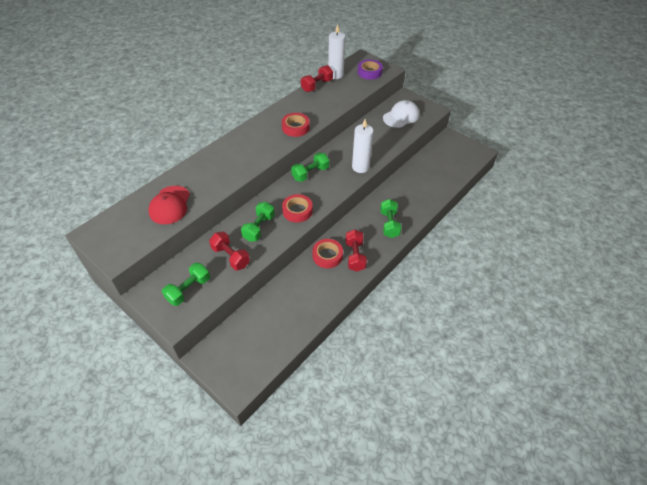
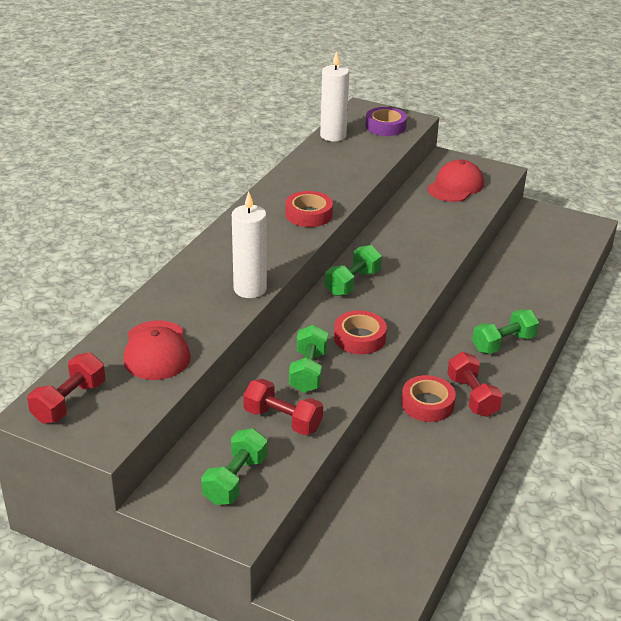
camera: 15 degrees left, 15 degrees down
(317, 85) = (311, 153): red dumbbell -> red dumbbell (69, 402)
(360, 167) = (429, 263): white candle -> white candle (250, 289)
(389, 224) = (503, 343): green dumbbell -> green dumbbell turned 75 degrees clockwise
(401, 116) = (455, 186): white cap -> red cap

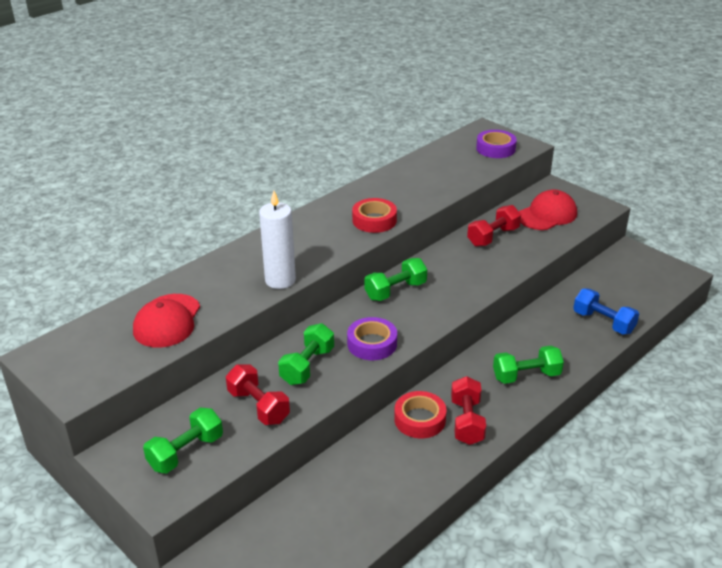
camera: 20 degrees right, 0 degrees up
(69, 402) = (70, 352): red dumbbell -> red dumbbell (493, 237)
(333, 136) = (441, 151): white candle -> none
(359, 338) = (372, 344): red tape -> purple tape
(546, 281) = (603, 322): none -> blue dumbbell

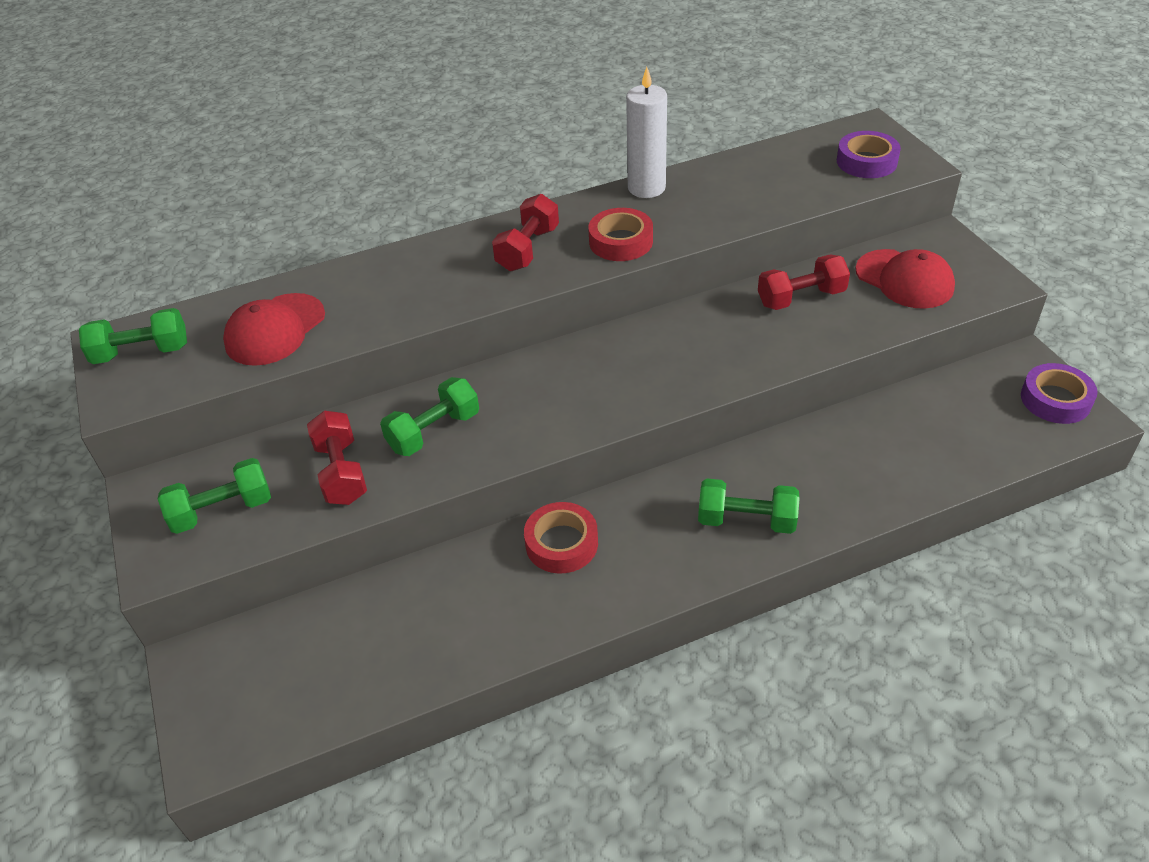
camera: 25 degrees right, 10 degrees up
(280, 280) = (443, 304): white candle -> white candle (646, 188)
(372, 344) = (534, 421): purple tape -> purple tape (1055, 400)
(395, 291) = (613, 350): green dumbbell -> green dumbbell (142, 352)
(466, 421) = (622, 565): red dumbbell -> red dumbbell (527, 249)
(547, 215) = (904, 279): red cap -> red cap turned 60 degrees clockwise
(603, 322) = (912, 467): blue dumbbell -> none

